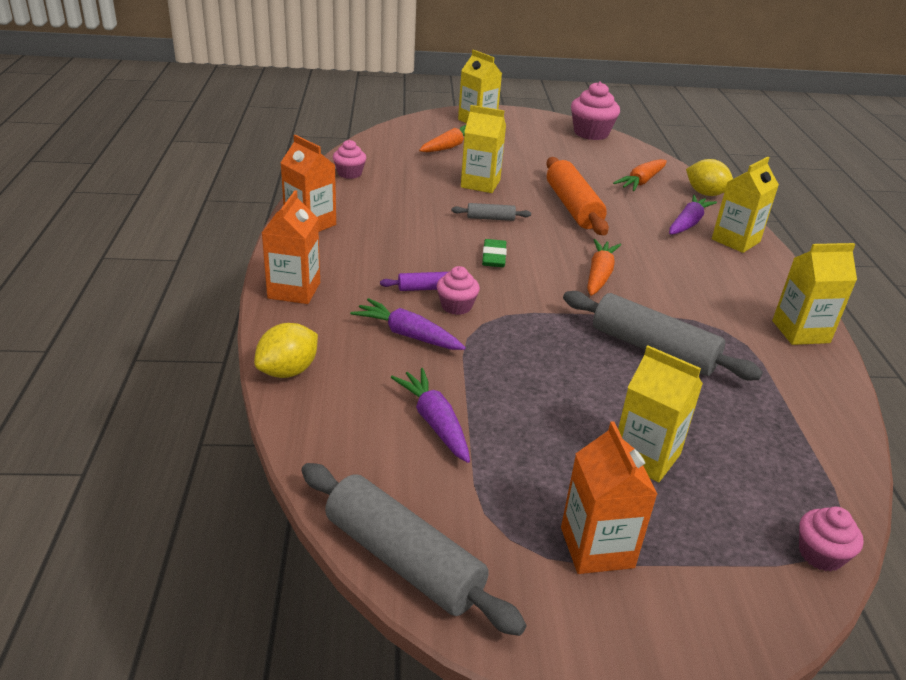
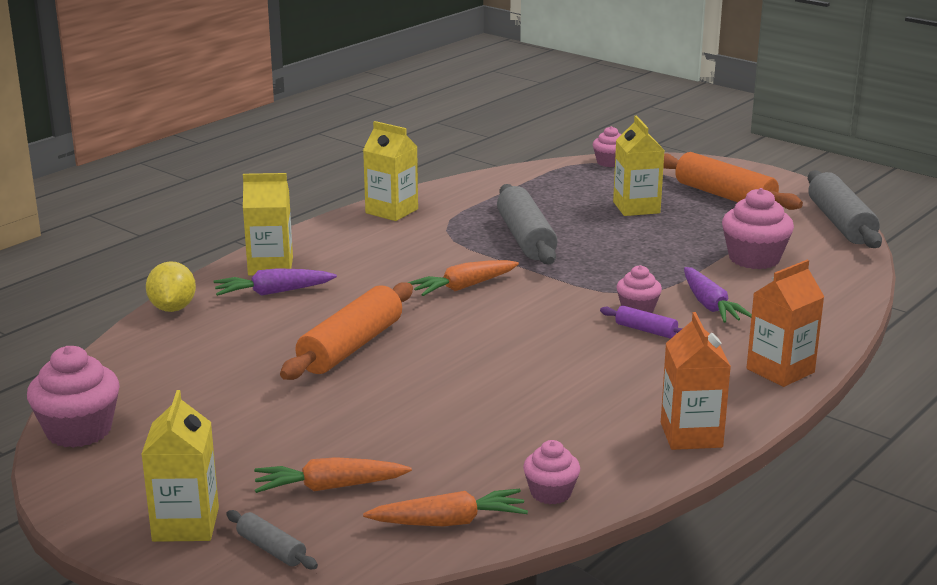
camera: 135 degrees left, 10 degrees down
(288, 371) = (839, 316): yellow lemon -> none
(434, 422) = (754, 259): purple carrot -> pink cupcake
(480, 184) = (399, 412): yellow carton -> none
(490, 218) = (468, 367): grey rolling pin -> grey rolling pin (271, 549)
(494, 257) = (534, 332): green eraser -> none
(597, 547) = (725, 196): orange carton -> orange rolling pin
(641, 182) = (204, 344): orange carrot -> orange carrot (449, 522)

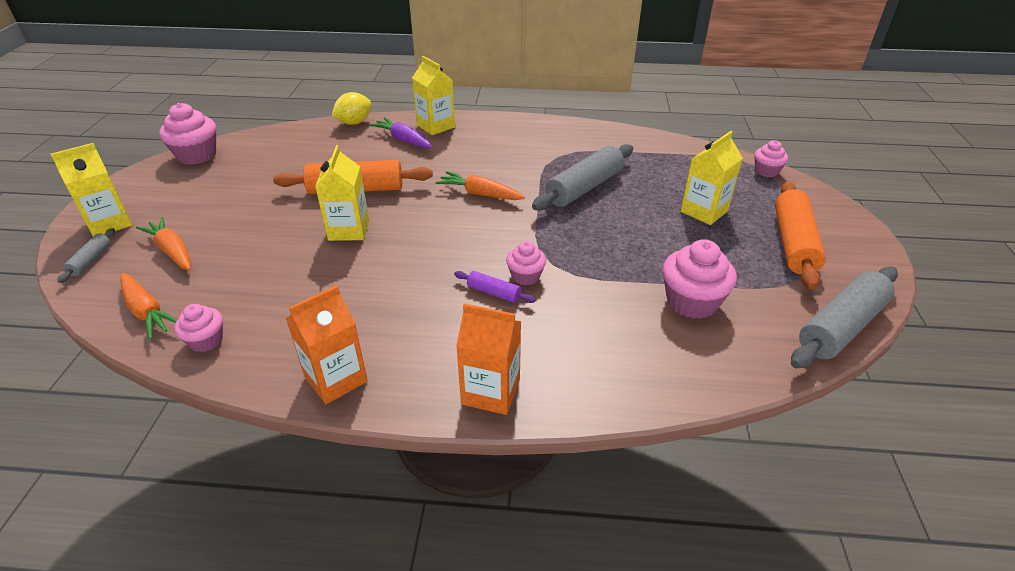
camera: 55 degrees right, 15 degrees up
(391, 211) = (560, 129): yellow carton -> yellow carton (349, 230)
(646, 330) = (494, 293): purple rolling pin -> purple rolling pin turned 60 degrees counterclockwise
(710, 305) = (572, 309): purple carrot -> none

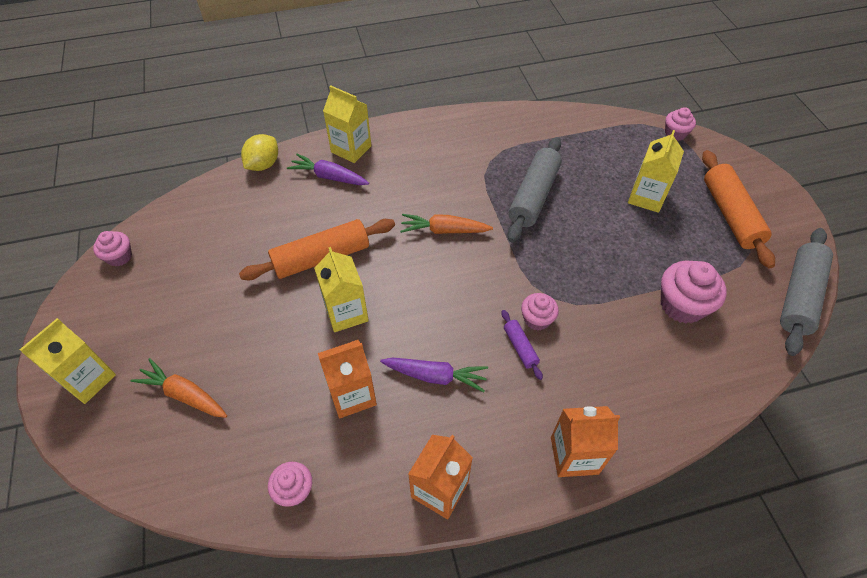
camera: 20 degrees left, 15 degrees up
(91, 260) = (104, 434): grey rolling pin -> none
(147, 312) = (212, 477): orange carrot -> none
(197, 155) = (119, 257): pink cupcake -> pink cupcake, size x0.59
(309, 287) = (352, 395): none -> orange carton
(396, 293) = (436, 376): none -> purple carrot
(494, 293) = (520, 347): purple rolling pin -> purple rolling pin turned 60 degrees clockwise

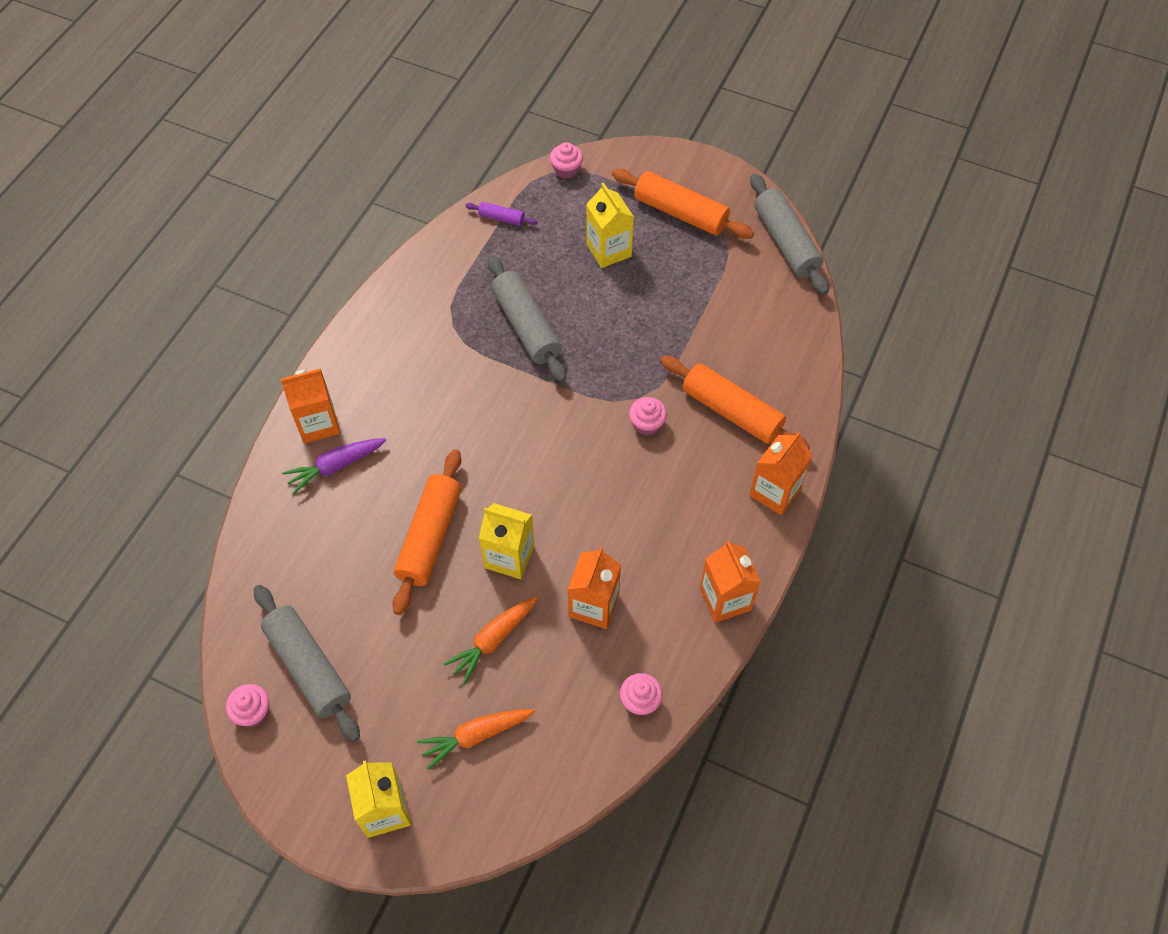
camera: 50 degrees left, 5 degrees up
(172, 262) = (309, 667): none -> grey rolling pin
(263, 165) = (258, 512): yellow lemon -> none
(351, 149) = (318, 424): yellow carton -> orange carton
(436, 376) = (631, 533): purple carrot -> none
(443, 230) = (495, 421): orange carrot -> orange carrot (493, 640)
(520, 347) = (660, 455): purple rolling pin -> purple rolling pin (501, 218)
(610, 368) = (731, 412): none -> orange rolling pin
(682, 305) = (725, 319): pink cupcake -> none

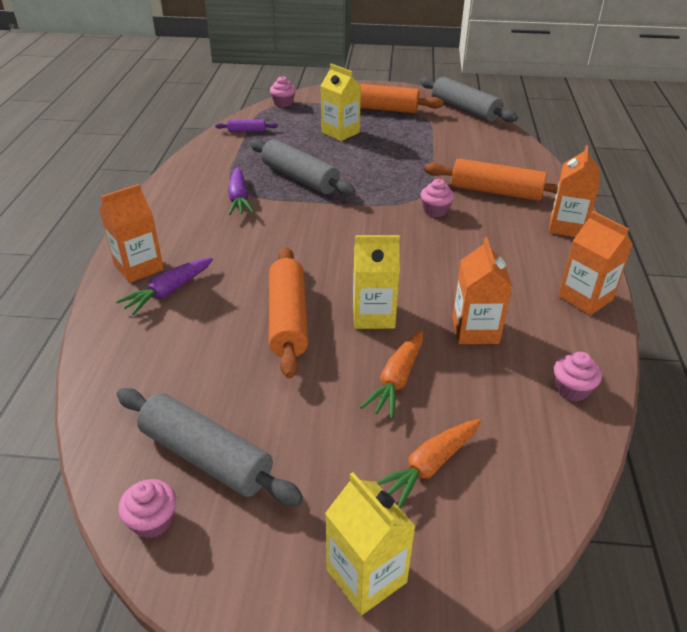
camera: 20 degrees left, 20 degrees down
(448, 344) = (239, 199): none -> purple carrot

